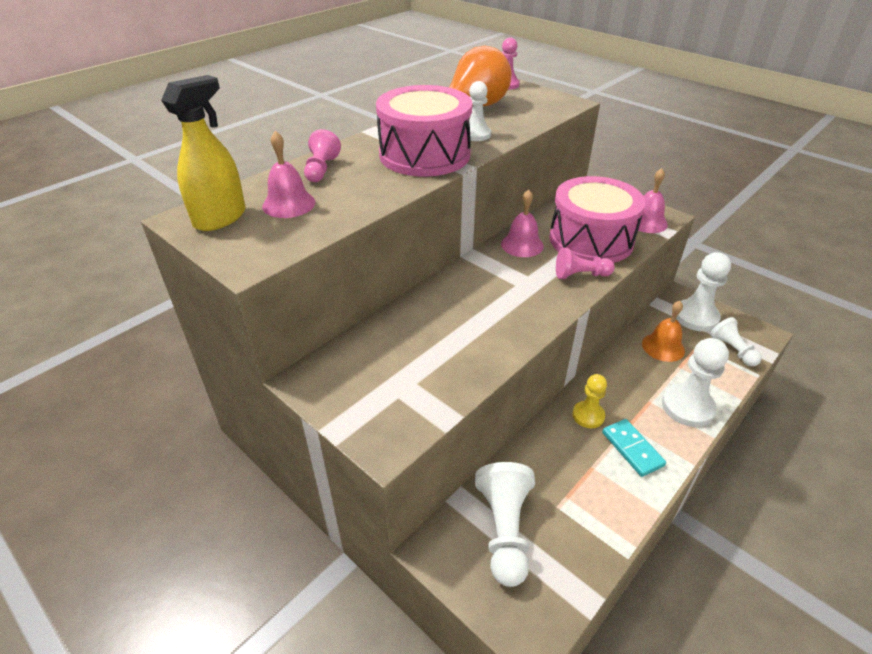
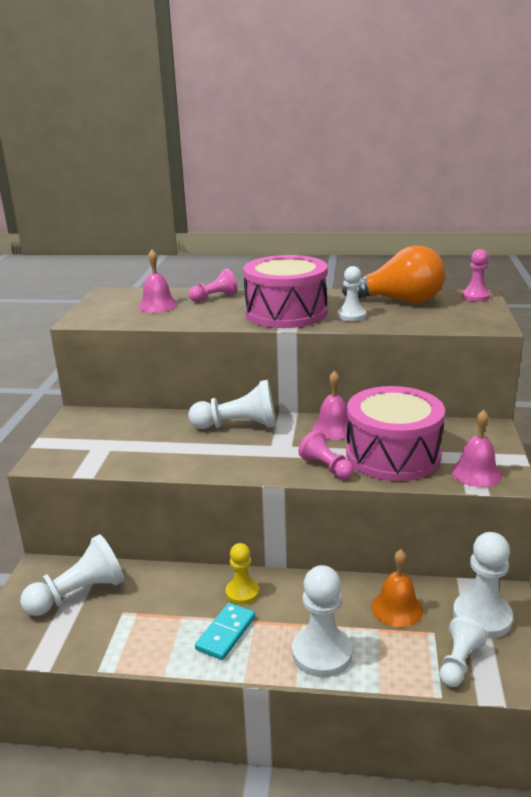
camera: 55 degrees right, 15 degrees down
(220, 218) = (119, 298): yellow spray bottle -> none
(461, 287) = (238, 426): none -> white pawn

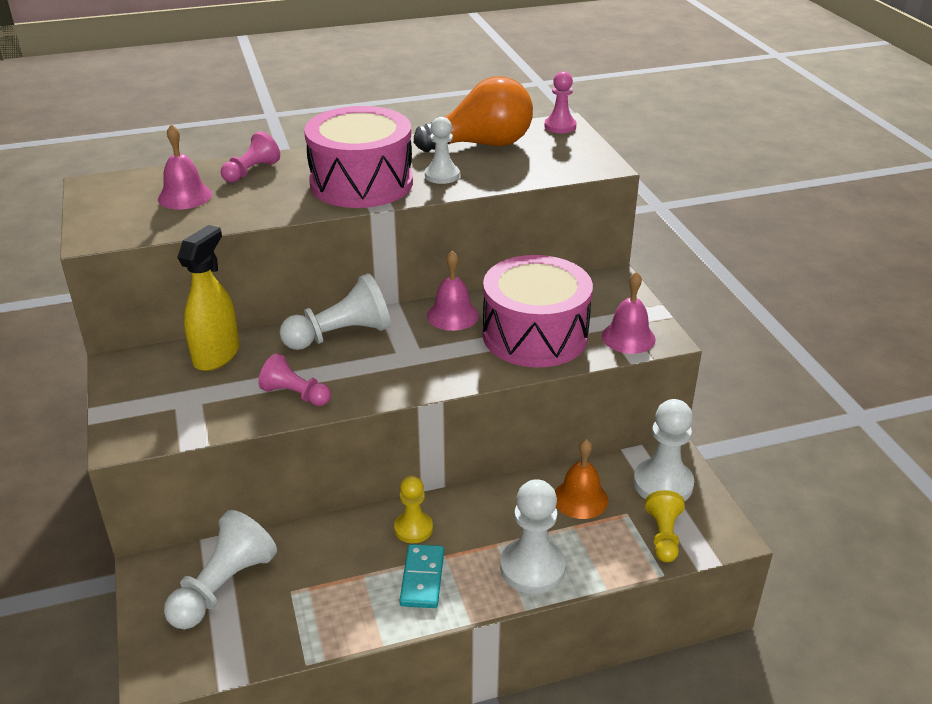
camera: 25 degrees left, 10 degrees up
(143, 422) = (217, 355): none -> yellow spray bottle
(326, 467) = (474, 366): pink pawn -> pink pawn (295, 394)
(459, 662) = (663, 536): white pawn -> yellow pawn

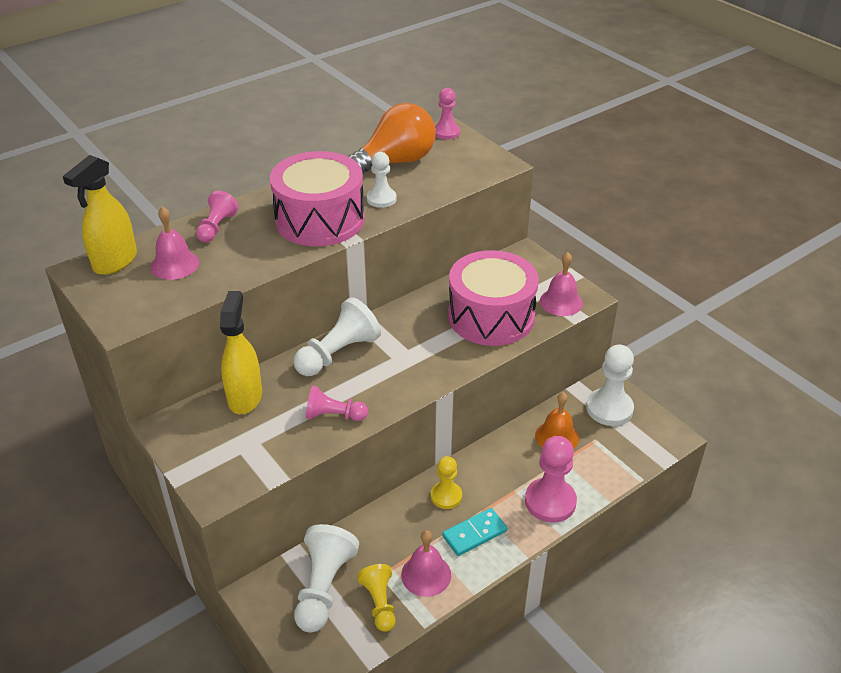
camera: 20 degrees left, 5 degrees up
(130, 184) = (115, 262): none -> yellow spray bottle
(422, 578) = (474, 534): turquoise domino -> turquoise domino turned 75 degrees clockwise
(452, 315) = (417, 314): pink bell -> pink bell (426, 575)
(532, 568) = (550, 501): white pawn -> pink pawn
(663, 536) = (629, 449): yellow pawn -> yellow pawn (379, 603)

